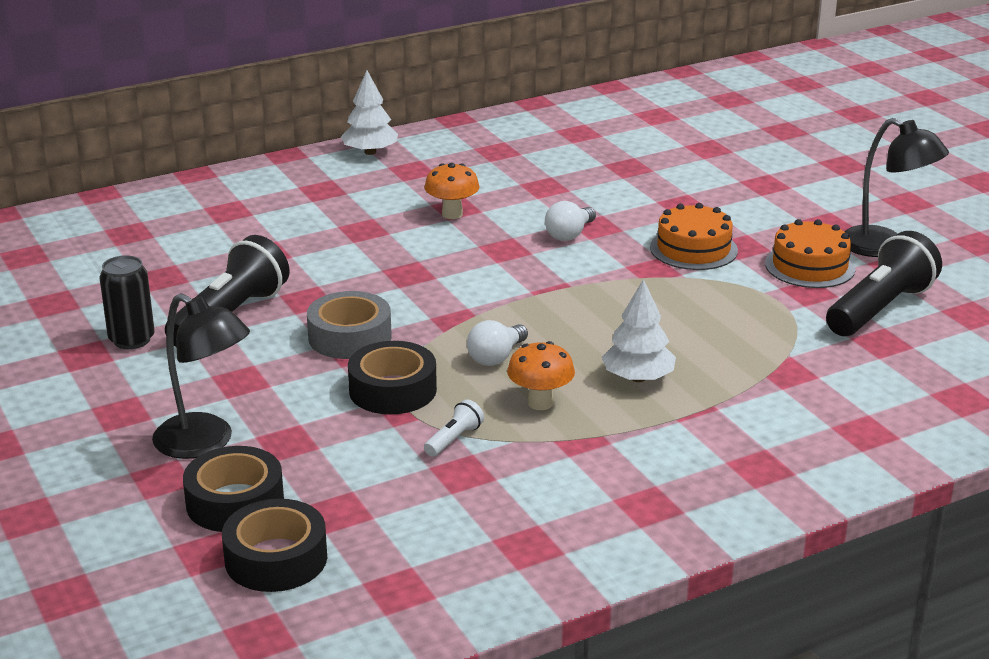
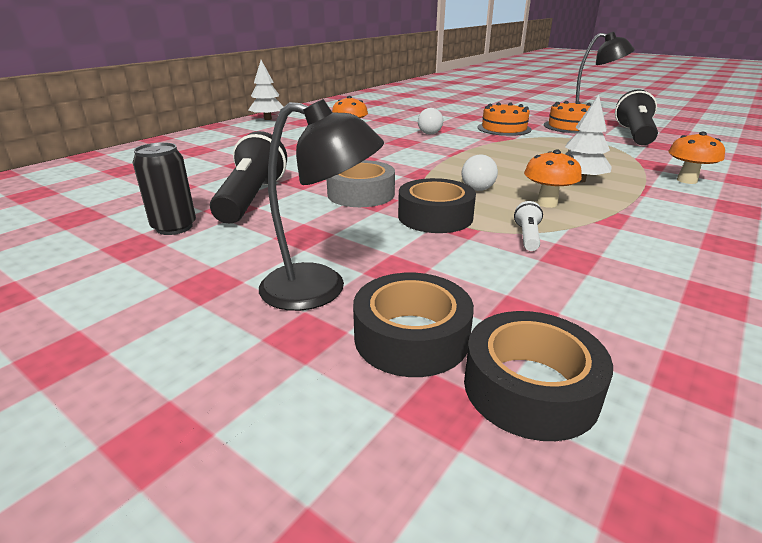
camera: 25 degrees left, 0 degrees up
(781, 413) = (686, 180): none -> orange mushroom

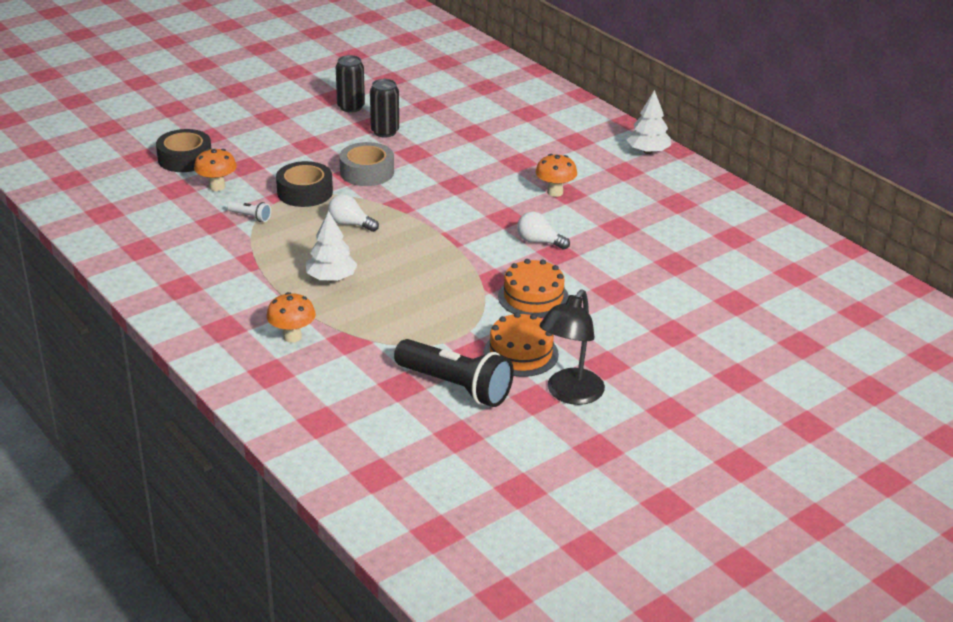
camera: 105 degrees right, 5 degrees up
(252, 198) = (385, 132): black flashlight -> black can
(320, 289) = (242, 143): black lamp -> none
(530, 387) = (133, 176): black tape -> none
(547, 203) = (295, 243): orange mushroom -> orange mushroom (217, 187)

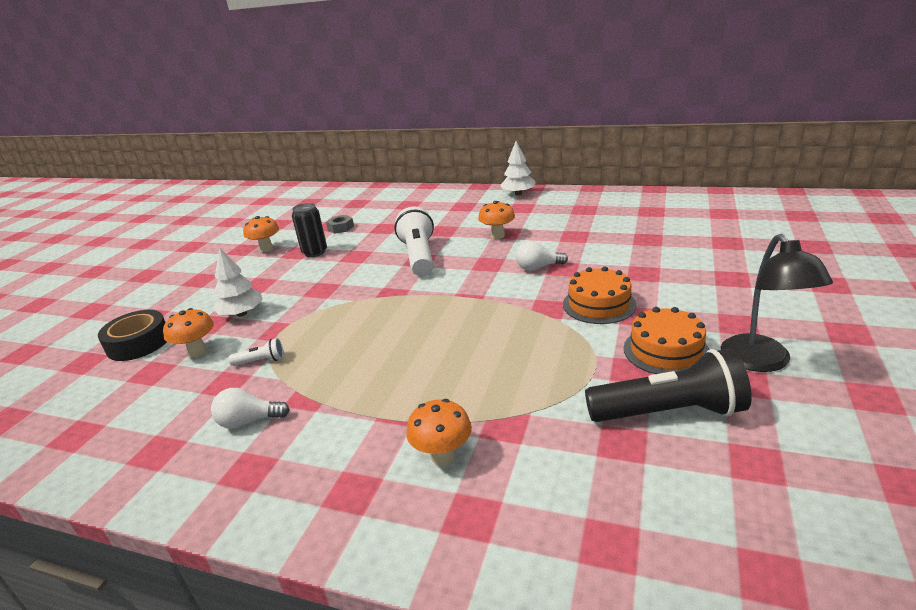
camera: 30 degrees left, 5 degrees down
(305, 192) = (294, 318): black tape -> none
(331, 278) = (408, 375): white tree -> white tree (242, 314)
(350, 224) = (368, 323): white light bulb -> white light bulb (249, 421)
(351, 107) = (266, 249): black can -> orange mushroom
(367, 172) = (333, 282): grey tape -> none
(436, 113) = (341, 228): none -> grey nut
(462, 180) = (419, 256): none -> white flashlight

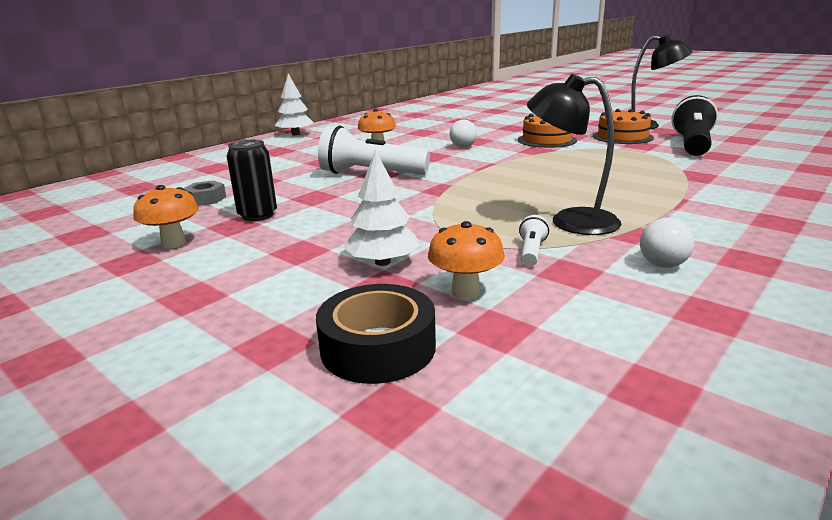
camera: 70 degrees left, 5 degrees down
(327, 366) = (570, 221): none -> black lamp
(443, 456) = (732, 193): orange mushroom -> none

